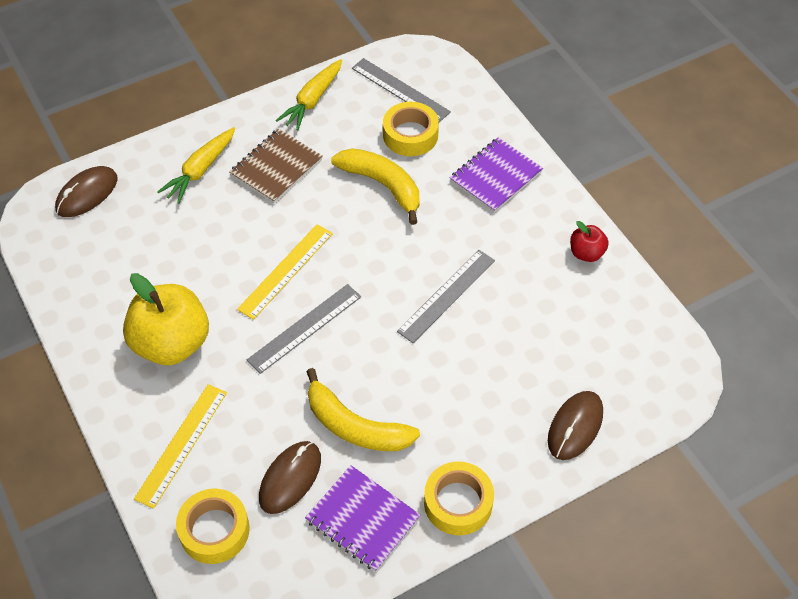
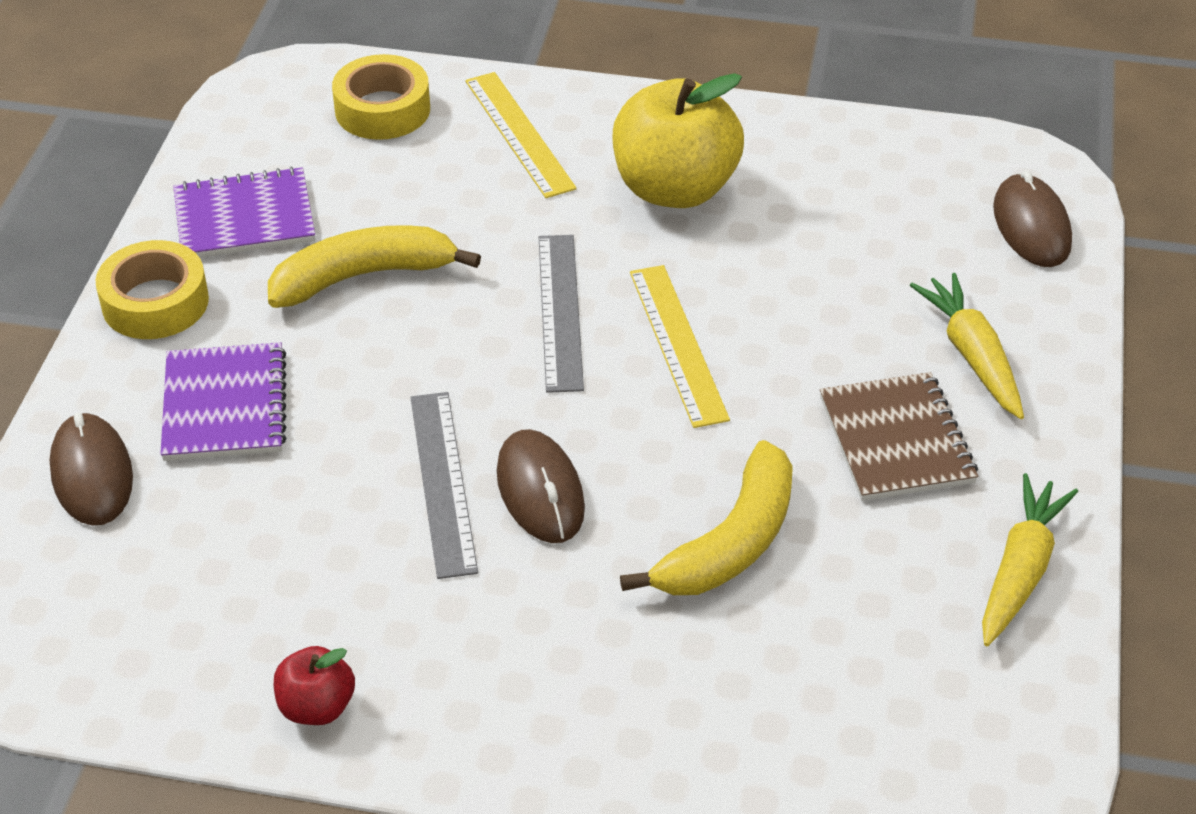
camera: 130 degrees right, 10 degrees down
(290, 478) = (368, 191): brown mouse -> brown mouse (540, 491)
(312, 100) = (1020, 570): yellow carrot -> yellow carrot turned 45 degrees clockwise
(382, 185) = (731, 542): yellow banana -> yellow banana turned 45 degrees counterclockwise
(400, 90) = (939, 710): grey ruler -> none
(410, 135) = (810, 650): yellow tape -> none
(496, 176) = (597, 703): purple notebook -> purple notebook (224, 405)

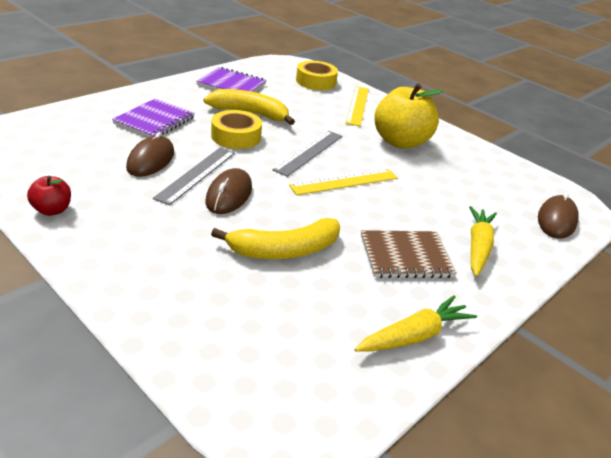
camera: 30 degrees right, 10 degrees down
(92, 474) = (87, 116): brown mouse -> brown mouse (151, 160)
(155, 302) = (172, 90): yellow tape -> yellow tape (236, 136)
(678, 344) = (344, 182): yellow ruler -> yellow ruler turned 45 degrees clockwise
(896, 440) = (405, 256): brown notebook -> brown notebook turned 60 degrees clockwise

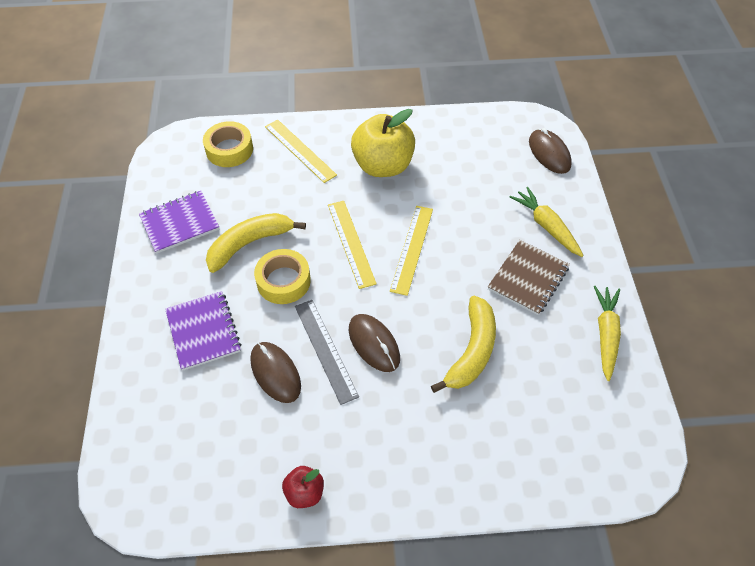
camera: 45 degrees left, 20 degrees up
(309, 152) = (351, 243): grey ruler -> yellow ruler

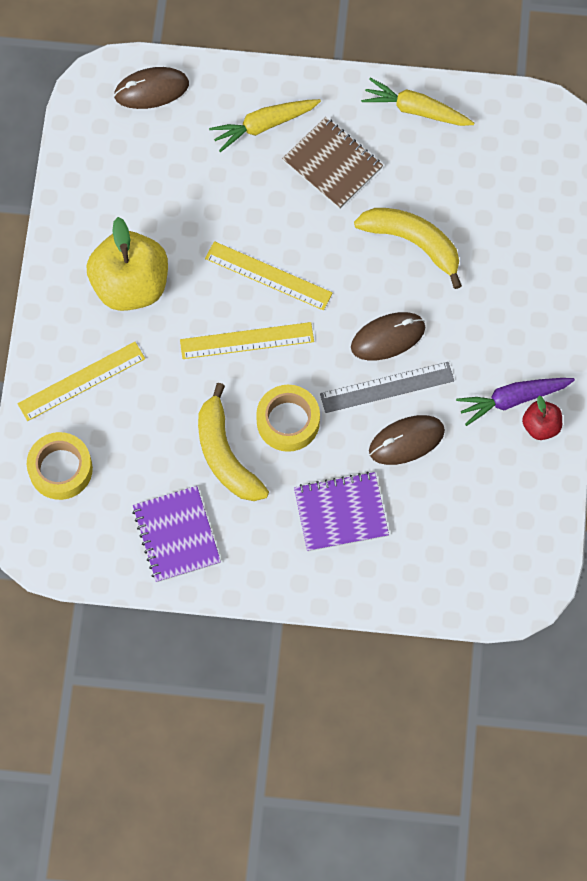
camera: 80 degrees left, 15 degrees up
(329, 461) = (513, 399): none -> purple carrot

